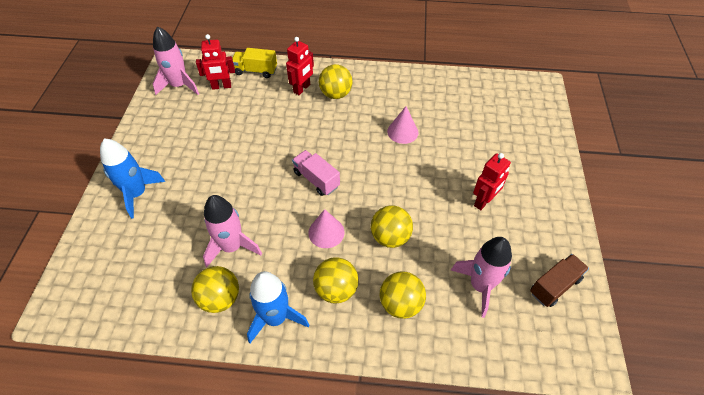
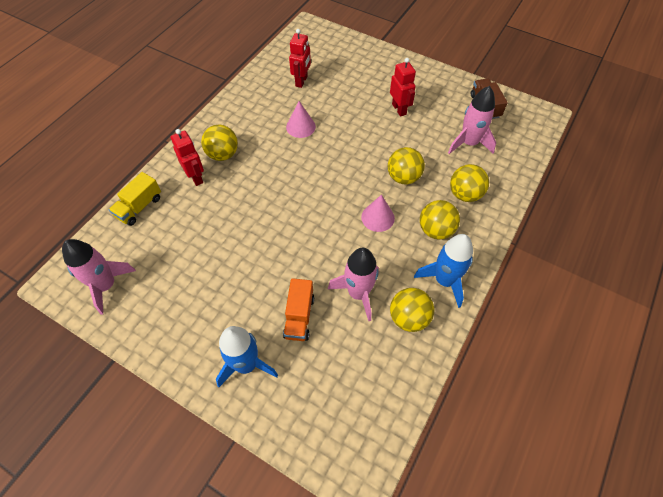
camera: 65 degrees left, 5 degrees up
(192, 211) = (299, 316): none -> orange truck
(221, 86) = (139, 245): red robot -> red robot (301, 81)
(316, 179) = (317, 205): pink truck -> none

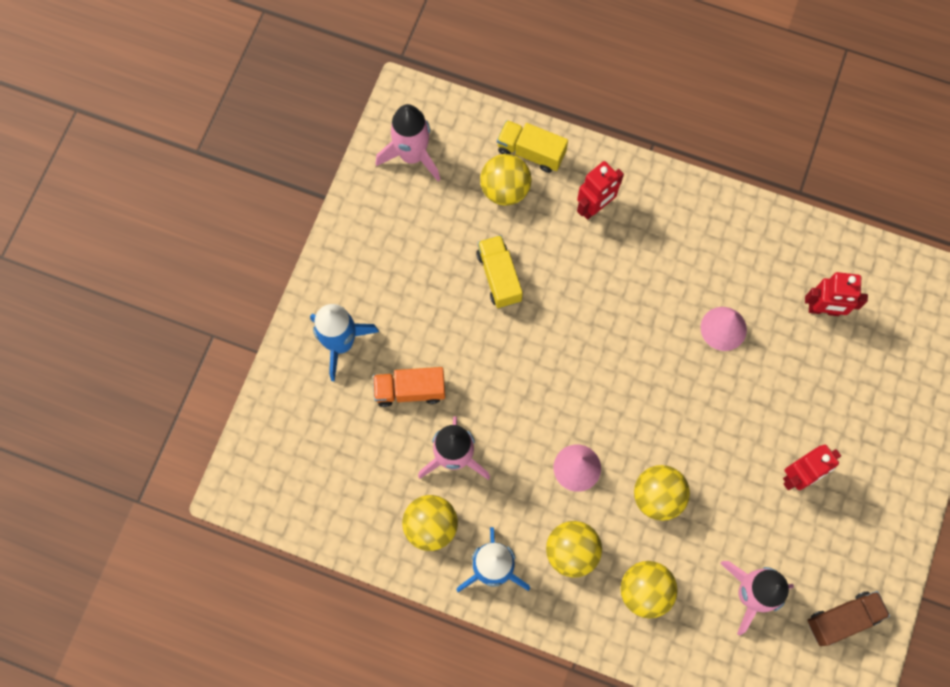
camera: 80 degrees right, 15 degrees up
(223, 154) = (643, 231): yellow ball -> yellow ball (505, 189)
(227, 242) = (499, 277): none -> yellow truck

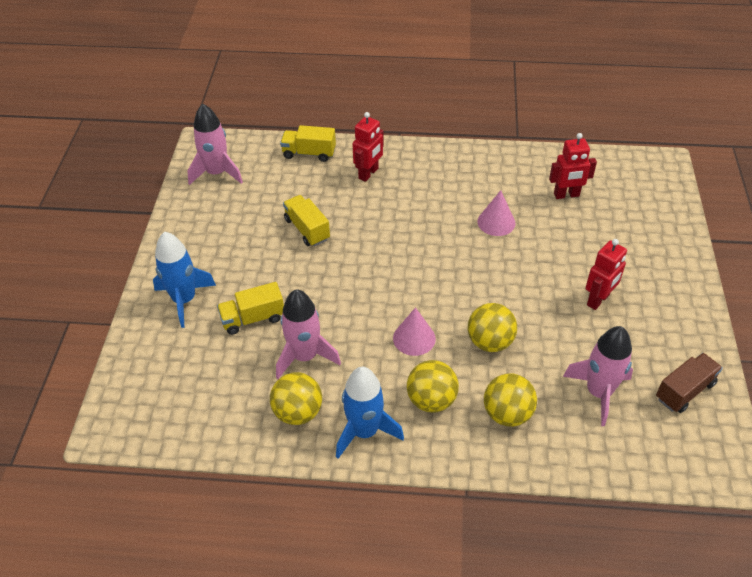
camera: 15 degrees left, 25 degrees down
(410, 390) = (253, 318): orange truck -> yellow truck
(505, 189) = (295, 178): yellow ball -> none

